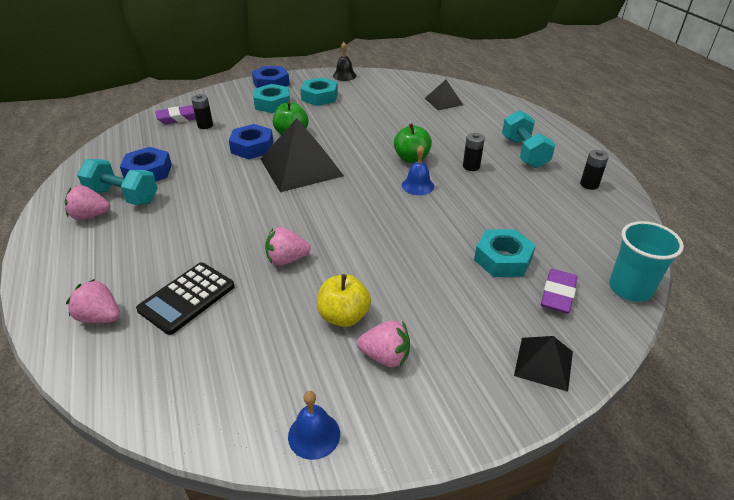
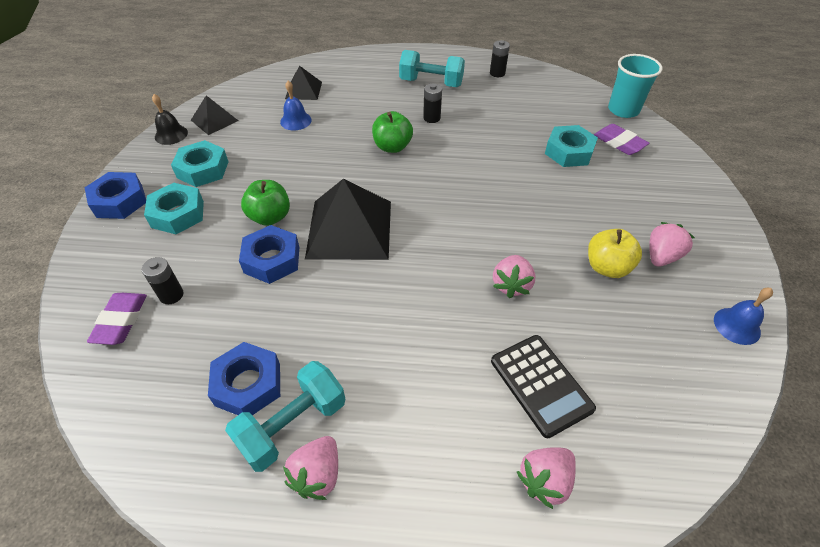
camera: 65 degrees left, 10 degrees up
(417, 185) = (441, 159): blue bell -> blue bell (296, 121)
(544, 363) = (685, 178): black pyramid -> black pyramid (214, 120)

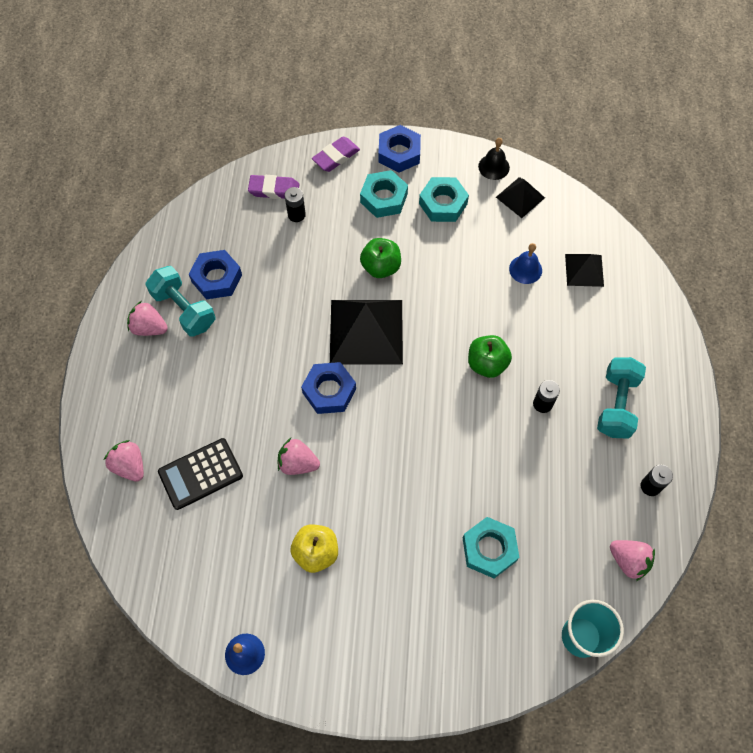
camera: 90 degrees right, 15 degrees up
(272, 259) = (331, 276): blue nut -> blue nut (329, 391)
(619, 143) = (510, 613): purple eraser -> purple eraser (336, 157)
(661, 256) = (328, 609): pink strawberry -> pink strawberry (628, 561)

